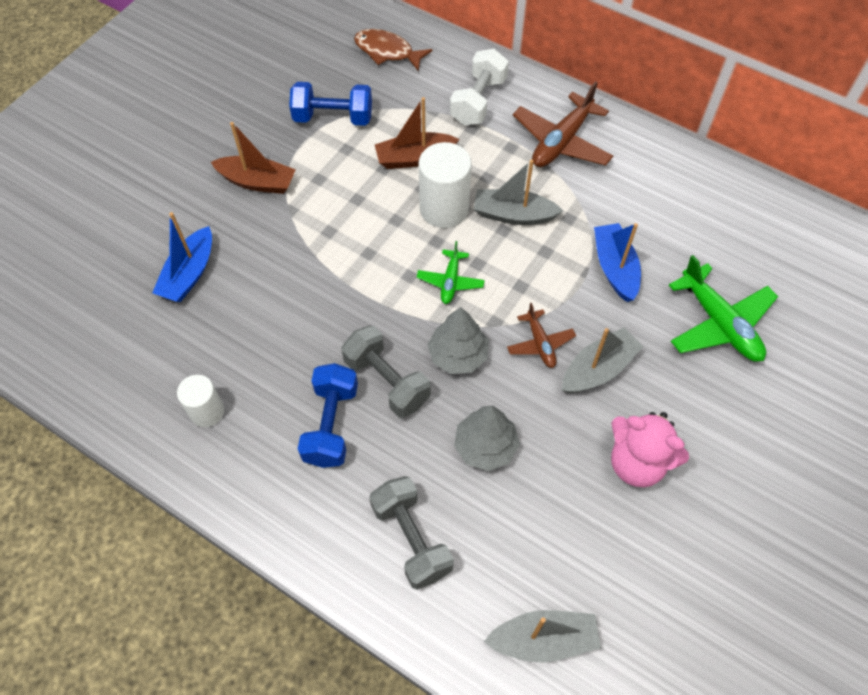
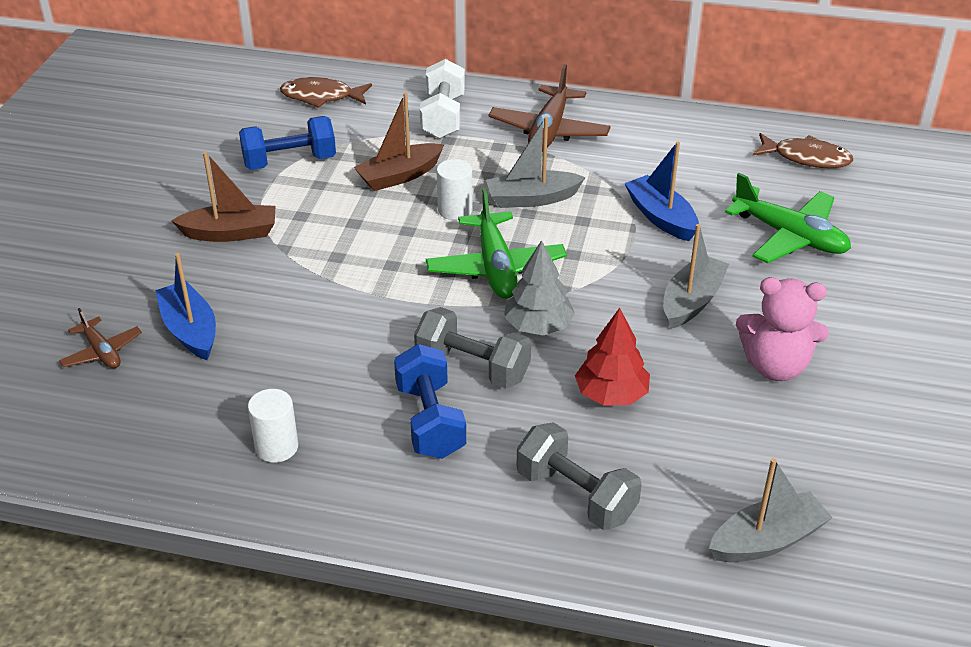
camera: 20 degrees left, 20 degrees down
(189, 274) = (190, 330): blue boat -> blue boat turned 150 degrees clockwise
(444, 209) = (455, 210): white cylinder -> white cylinder, size x0.62
(450, 281) = (495, 267): green plane -> green plane, size x1.79
(485, 446) = (611, 394): grey tree -> red tree
(540, 343) = (620, 295): brown plane -> brown plane (102, 352)
(779, 237) = (806, 158): none -> brown fish

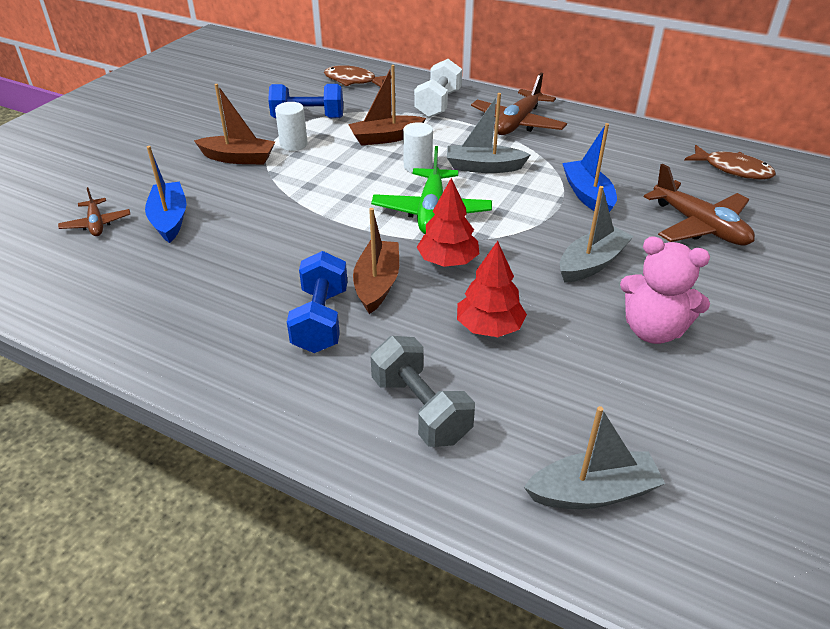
camera: 15 degrees right, 0 degrees up
(276, 447) = (185, 318): white cylinder -> white cylinder (293, 144)
(472, 367) = (377, 284): grey dumbbell -> brown boat
(538, 326) = (448, 261): grey tree -> red tree
(789, 236) = (699, 226): green plane -> brown plane

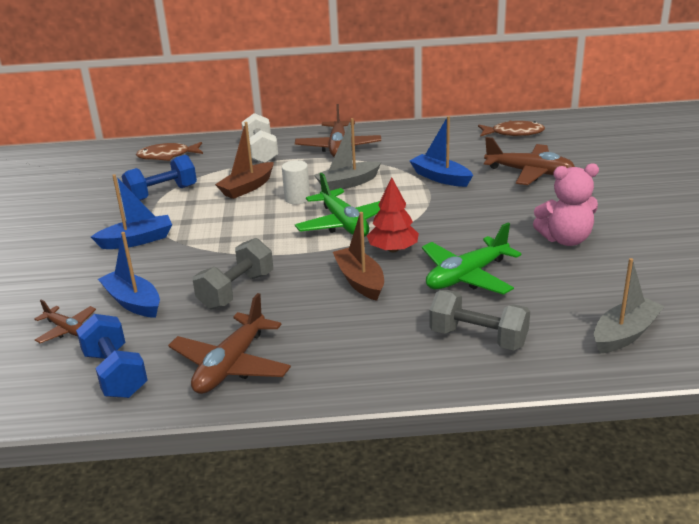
camera: 30 degrees left, 10 degrees down
(171, 322) = (231, 365): none -> brown plane
(238, 158) = (137, 240): brown boat -> blue boat
(260, 245) = (236, 291): none -> grey dumbbell
(293, 144) = (174, 215): white cylinder -> none
(321, 320) = (347, 318): blue dumbbell -> blue dumbbell (115, 374)
(489, 327) = (466, 276): red tree -> green plane
(592, 263) = (488, 216): grey boat -> none

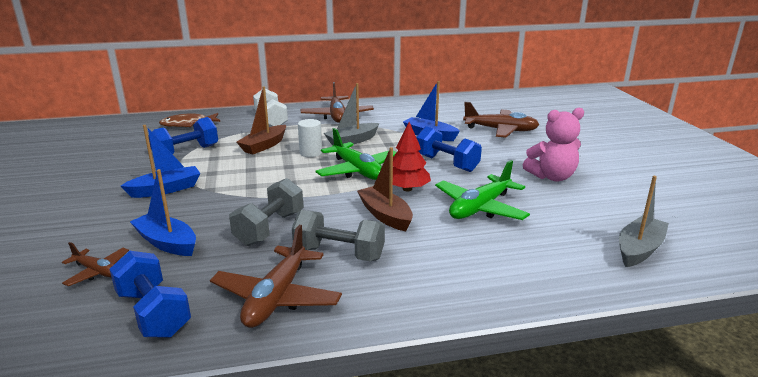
camera: 10 degrees left, 5 degrees down
(448, 217) = (446, 163): none -> blue dumbbell
(478, 338) = (511, 259): grey dumbbell -> grey dumbbell (339, 253)
(513, 133) = (477, 104): brown fish -> none

